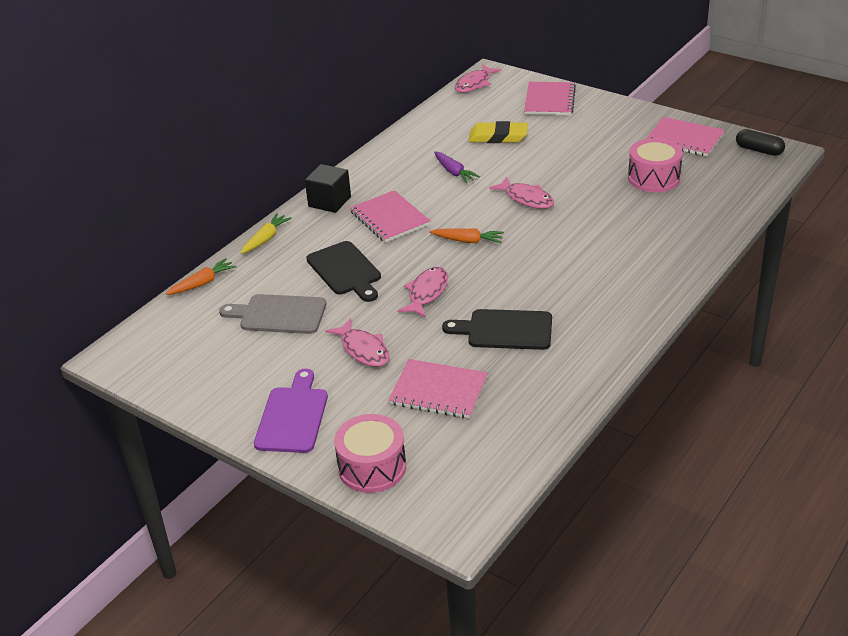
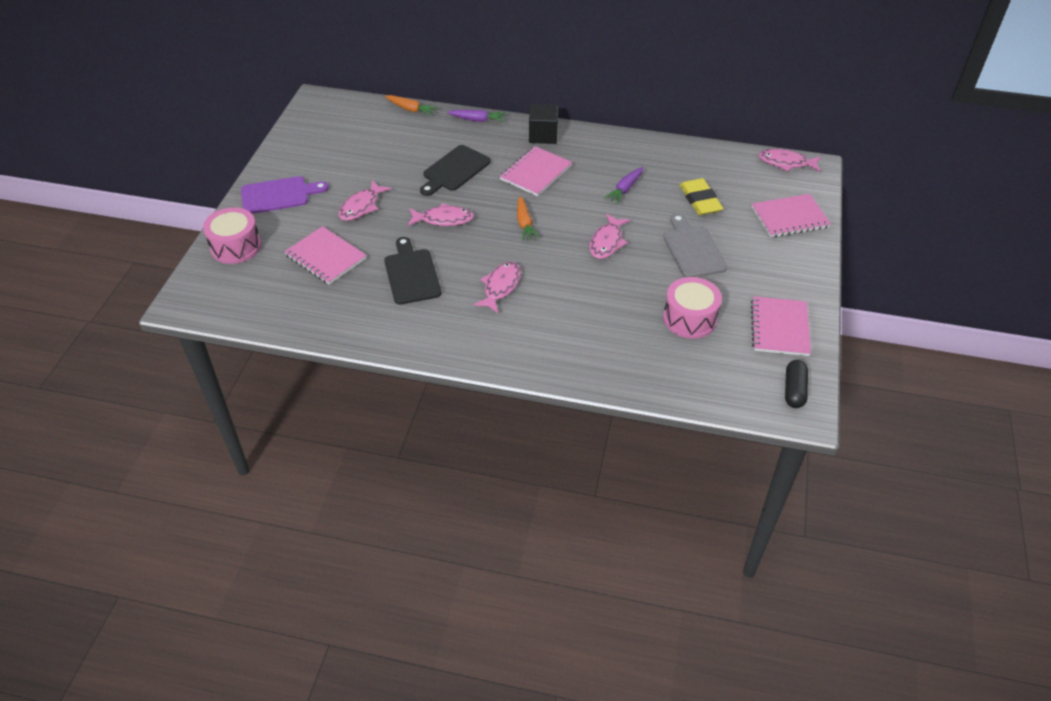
camera: 65 degrees right, 10 degrees up
(266, 239) = (477, 120): yellow carrot -> purple carrot
(279, 314) = (388, 155): grey cutting board -> grey cutting board (693, 249)
(438, 391) = (326, 257): pink notebook -> pink notebook turned 45 degrees counterclockwise
(557, 274) = (500, 287): none -> pink fish

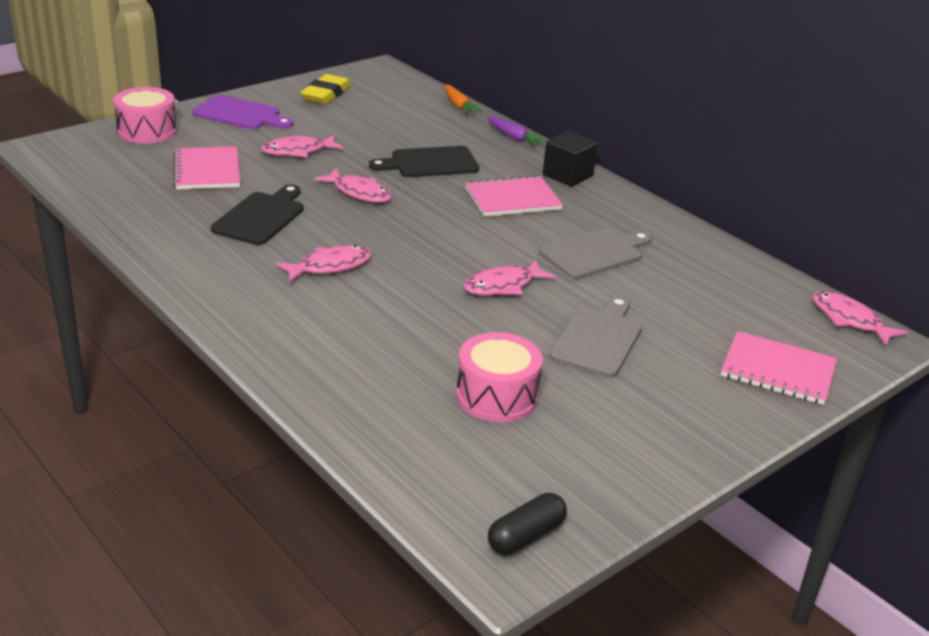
camera: 35 degrees right, 15 degrees down
(524, 223) = (436, 231): orange carrot -> none
(625, 189) = (594, 253): purple carrot -> grey cutting board
(700, 200) = (675, 302): yellow eraser -> yellow eraser (326, 94)
(779, 328) = (601, 465): pink notebook -> none

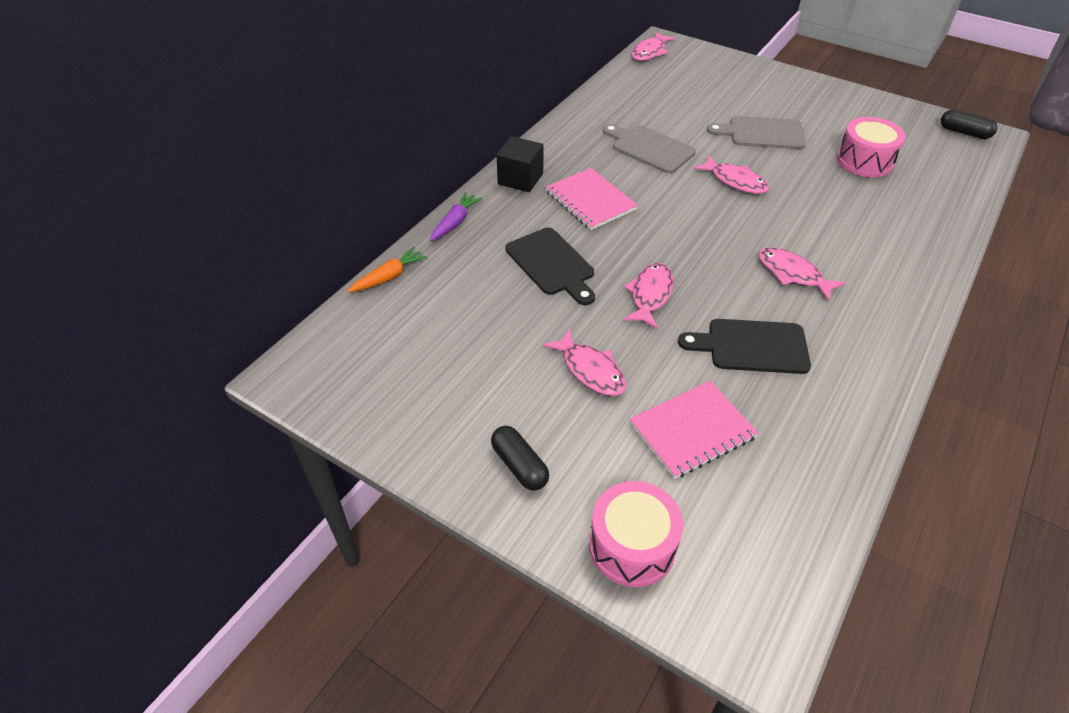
camera: 105 degrees left, 15 degrees up
(240, 114) = (519, 465): purple cutting board -> black capsule
(326, 94) = (408, 401): yellow eraser -> none
(778, 370) = (731, 72): pink notebook -> none

